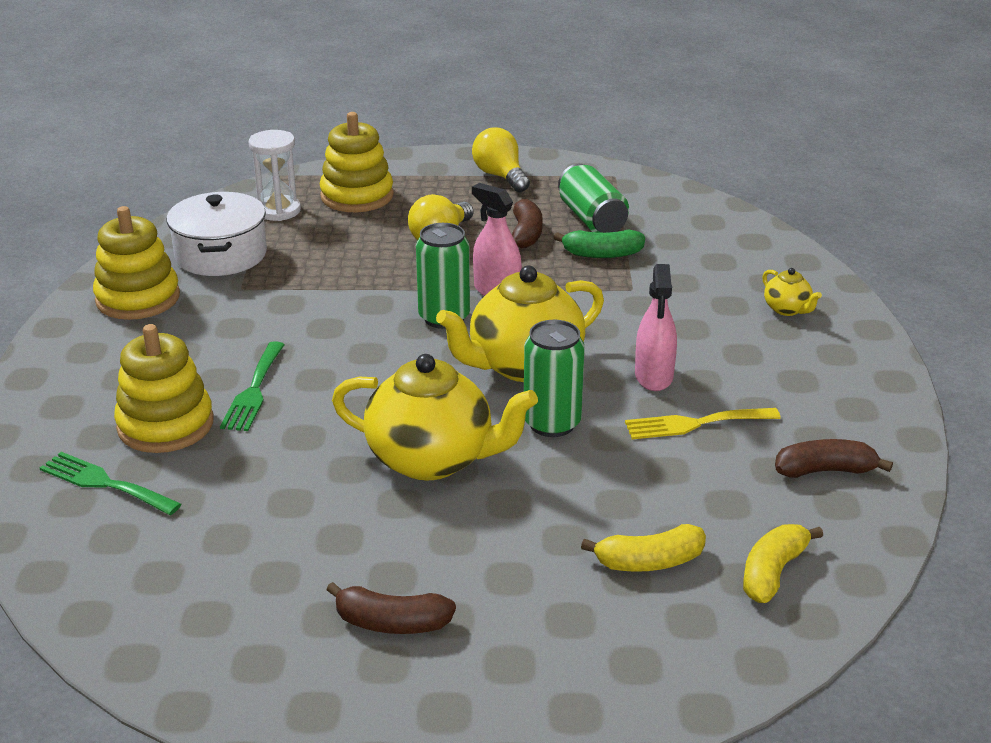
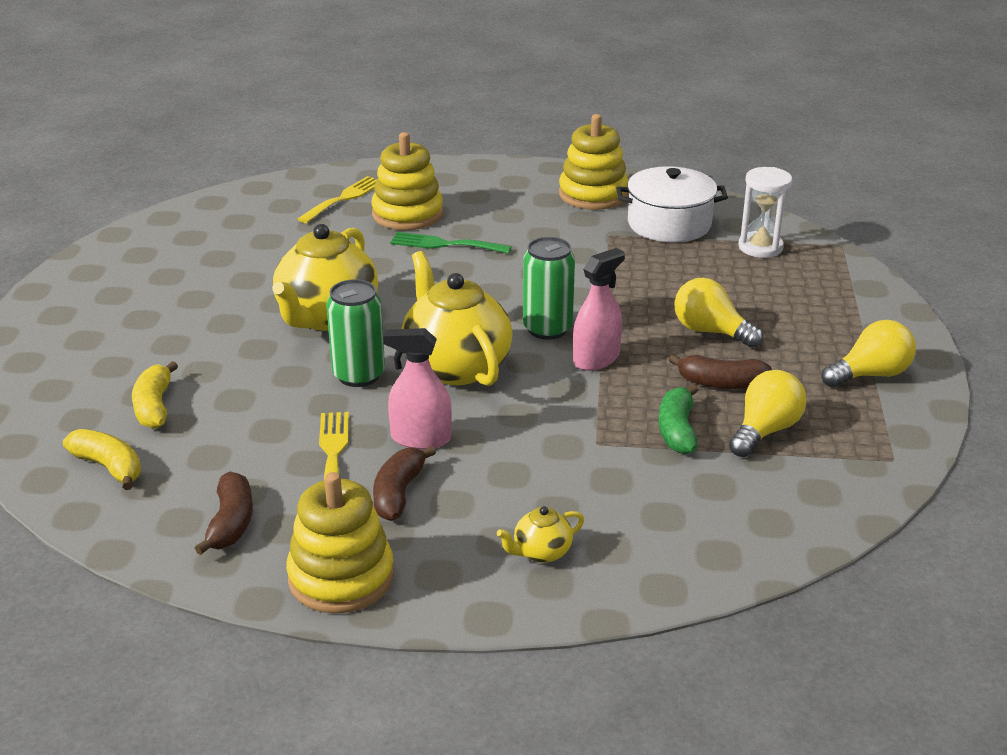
camera: 95 degrees right, 0 degrees up
(104, 483) = (344, 198): green fork -> yellow fork
(357, 196) = (800, 287): yellow stacking toy -> yellow stacking toy (341, 577)
(391, 623) = (148, 297): brown banana -> brown banana (398, 493)
(592, 219) = (765, 431): green can -> yellow light bulb

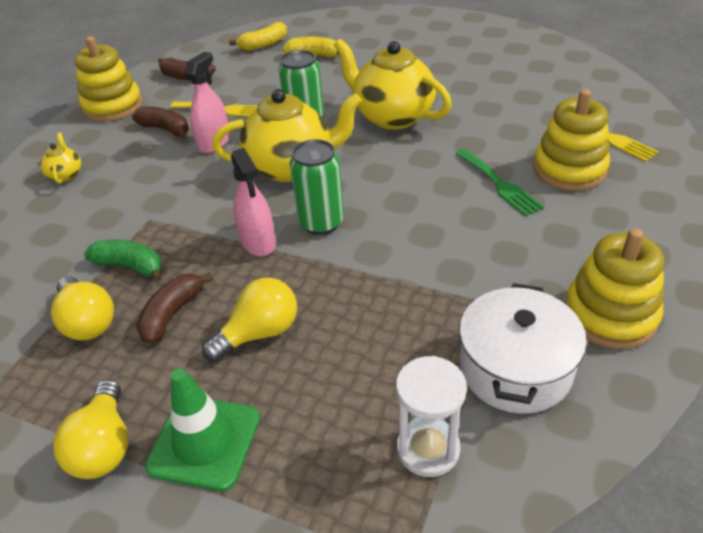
camera: 110 degrees right, 10 degrees up
(444, 244) = (499, 184): green fork -> green fork turned 120 degrees clockwise
(828, 331) = (204, 442): none -> green traffic cone

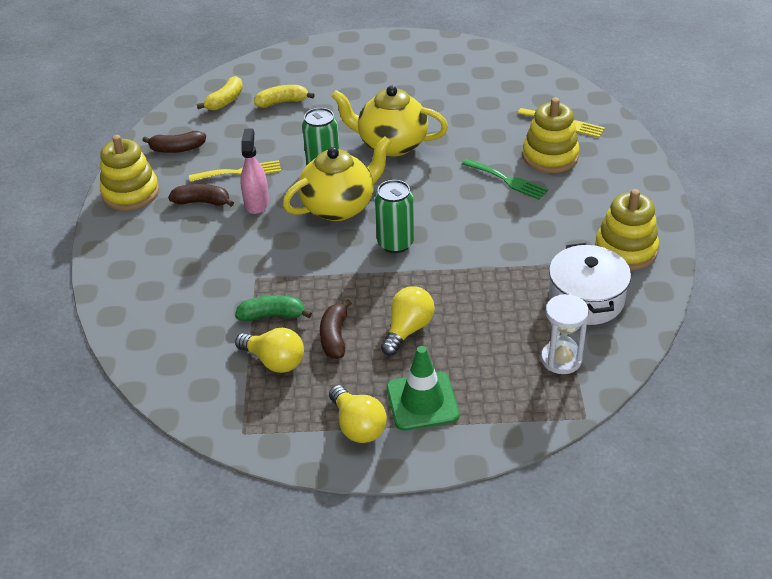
camera: 25 degrees left, 0 degrees up
(65, 174) = (146, 263): yellow teapot -> none
(258, 242) = (358, 270): pink spray bottle -> none

